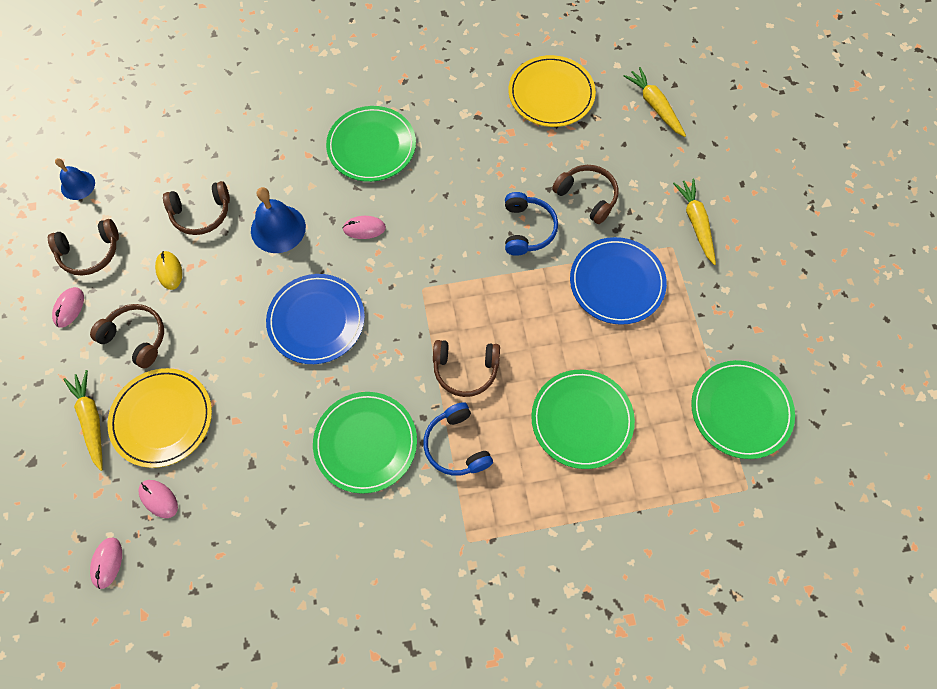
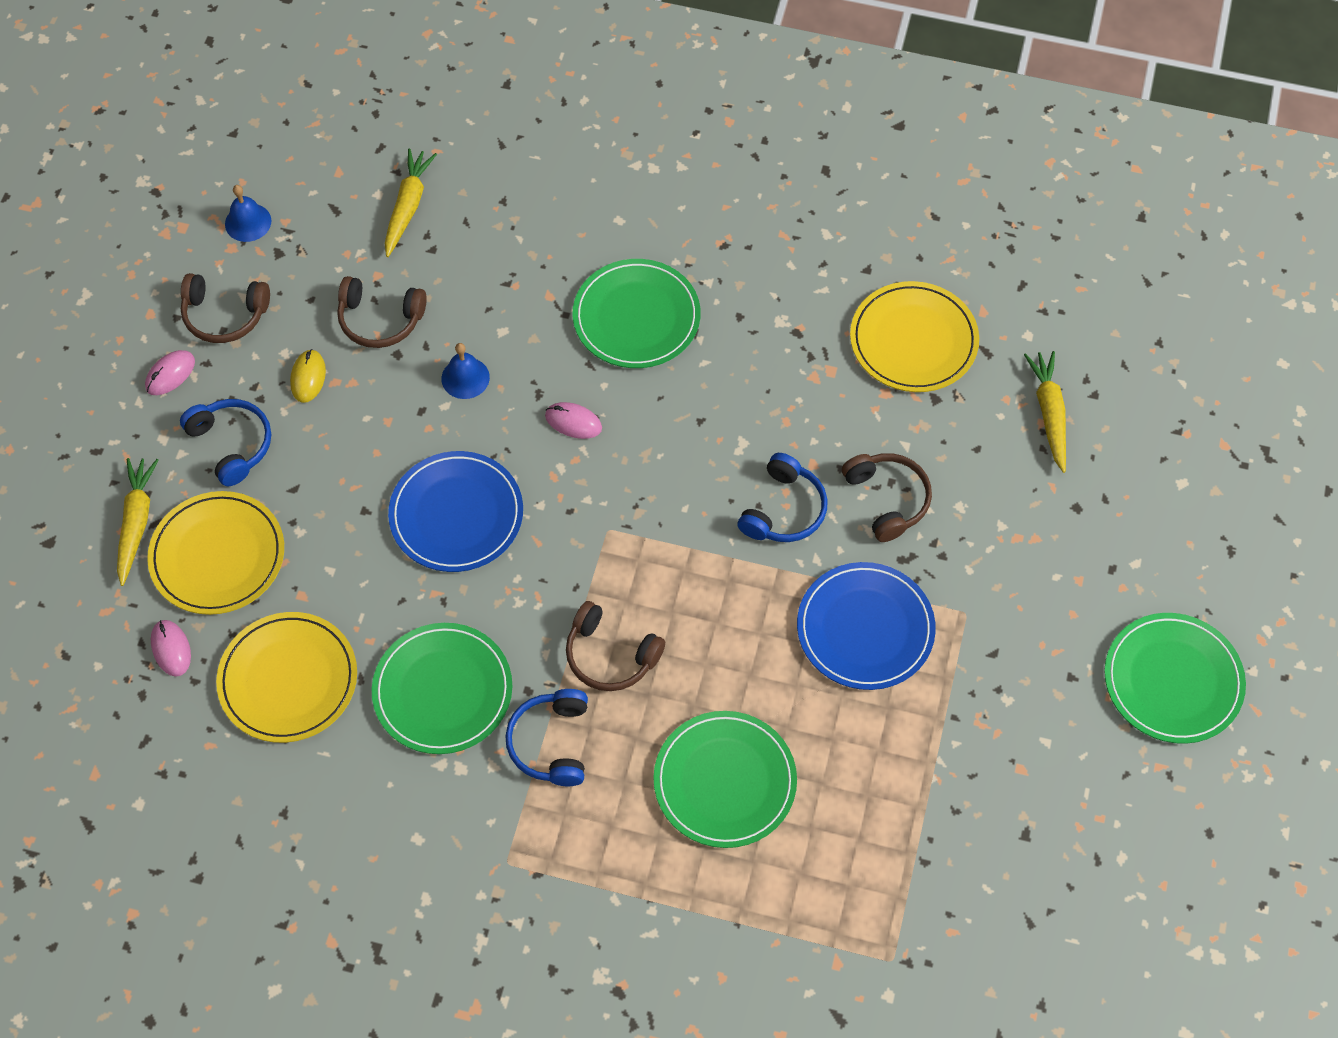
camera: 25 degrees right, 5 degrees down
(107, 563) = (81, 696): pink mouse -> none
(136, 338) = (232, 444): brown headphones -> blue headphones
(254, 483) = (288, 679): none -> yellow plate
(278, 228) = (465, 378): blue bell -> blue bell, size x0.63
(696, 223) = (1016, 595): yellow carrot -> yellow carrot (408, 206)
(740, 410) = (938, 861): green plate -> green plate (1172, 680)

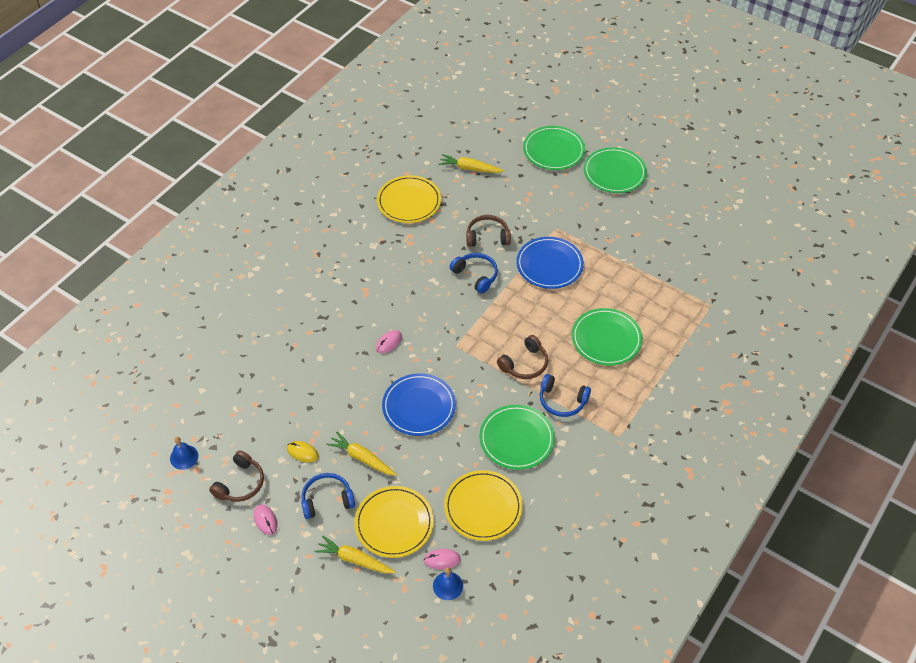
camera: 70 degrees left, 10 degrees down
(380, 320) = (283, 410): brown headphones -> none
(408, 206) = (218, 378): yellow carrot -> yellow carrot (362, 458)
(465, 378) = (339, 381): blue bell -> blue bell (448, 585)
(636, 317) = (341, 300): green plate -> green plate (553, 150)

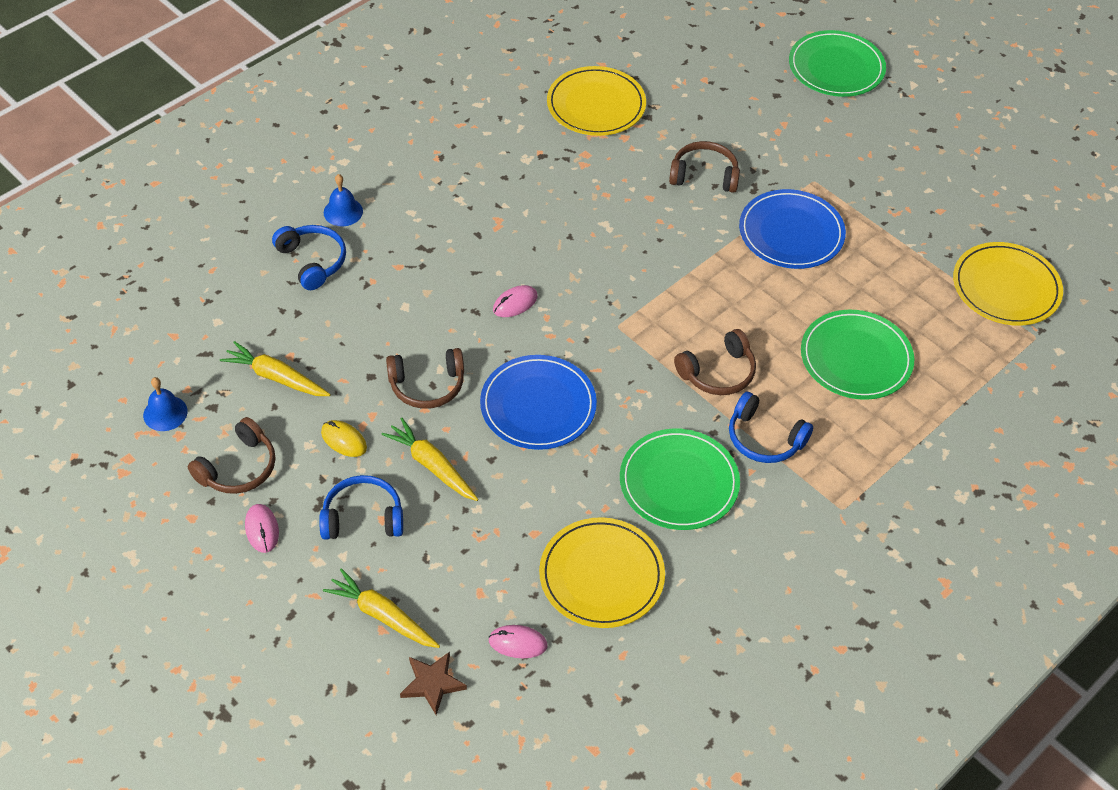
camera: 10 degrees right, 0 degrees up
(346, 407) = (427, 385): none -> brown headphones
(394, 523) = (457, 573): yellow plate -> yellow plate (1006, 287)
(396, 596) = (432, 683): none -> brown star
(448, 585) = (517, 684): blue bell -> blue bell (343, 211)
(470, 168) = (700, 73): yellow carrot -> yellow carrot (276, 377)
(476, 275) = (673, 228): blue headphones -> blue headphones (312, 261)
(614, 172) = (924, 115): green plate -> none

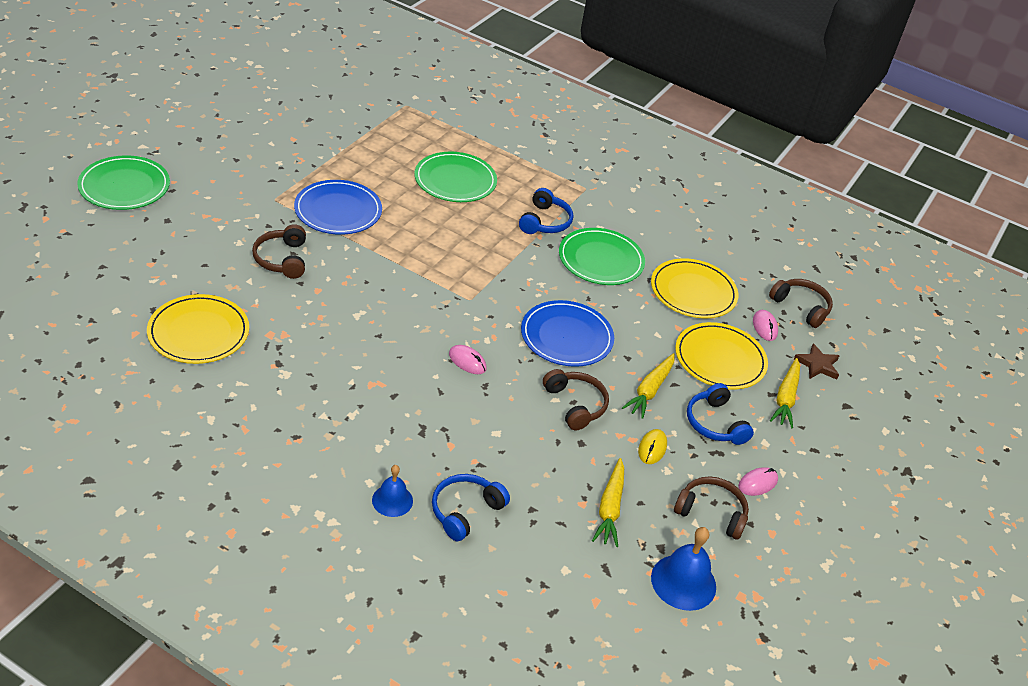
camera: 110 degrees left, 10 degrees down
(165, 413) = (683, 582): blue bell -> blue bell, size x1.58
(718, 373) = (495, 245): brown headphones -> brown headphones (801, 307)
(1006, 287) = (364, 114): yellow plate -> yellow plate (720, 359)

